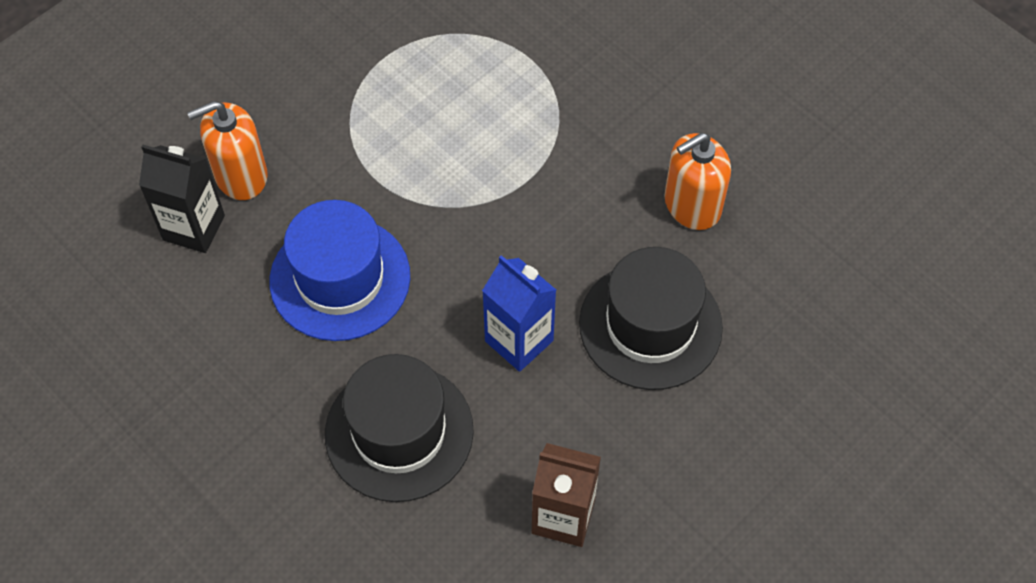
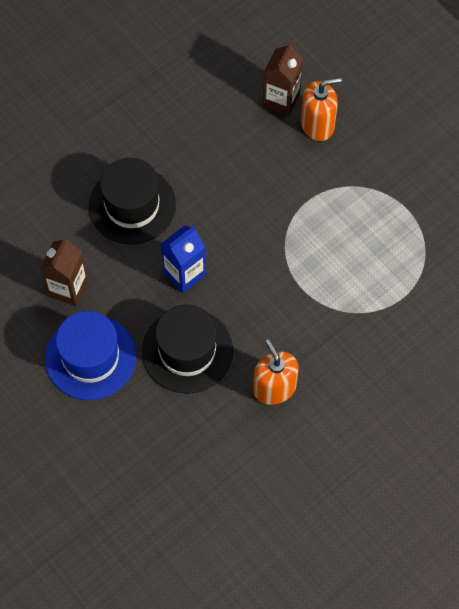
camera: 95 degrees right, 5 degrees up
(194, 228) = (281, 100): black carton -> brown carton
(241, 175) = (317, 124): orange soap dispenser -> orange soap dispenser turned 90 degrees clockwise
(340, 278) = (238, 177): blue hat -> blue hat (90, 357)

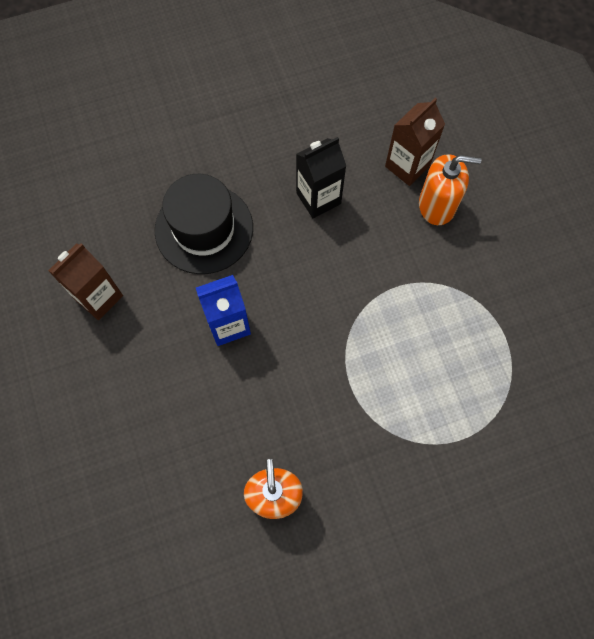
camera: 20 degrees right, 5 degrees up
(90, 357) = (89, 384): blue hat -> none
(187, 351) = (195, 415): black hat -> none
(217, 150) = (318, 198): none -> black carton

